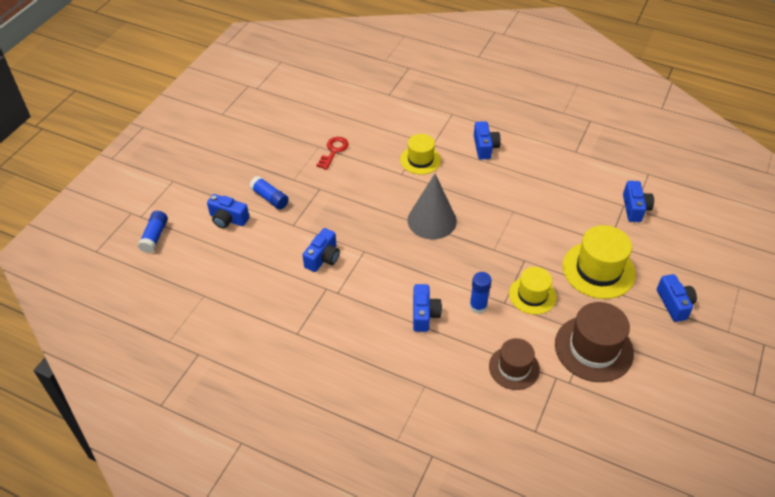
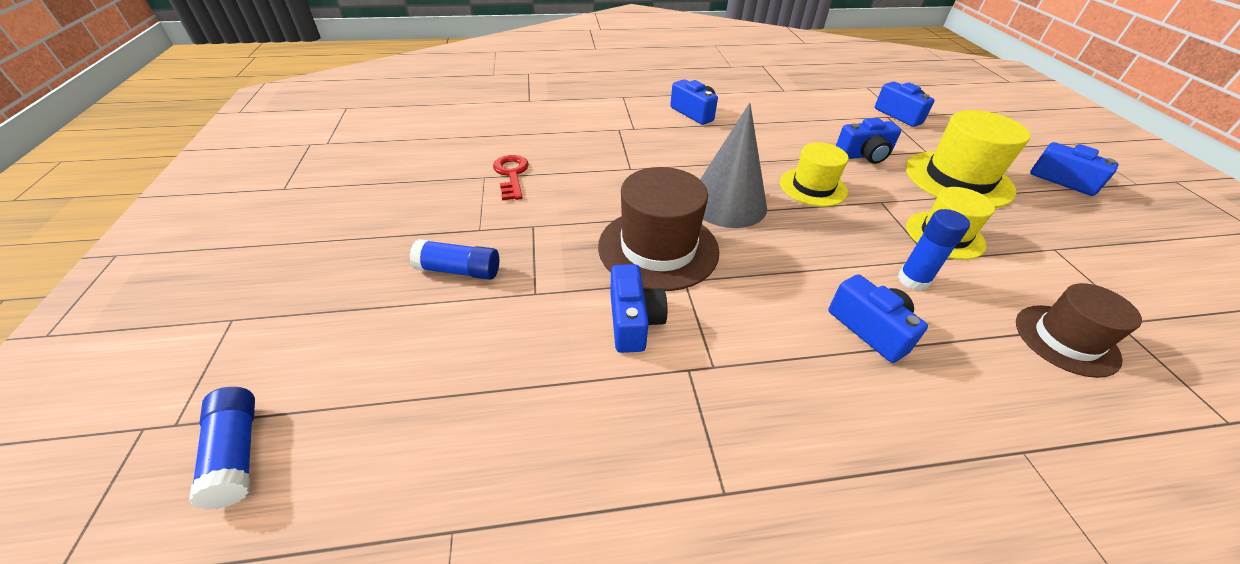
camera: 35 degrees left, 5 degrees down
(228, 219) = (401, 337): blue camera -> blue camera (864, 155)
(420, 160) = (637, 147): yellow hat -> yellow hat (813, 187)
(593, 348) = (1087, 263): brown hat -> brown hat (658, 248)

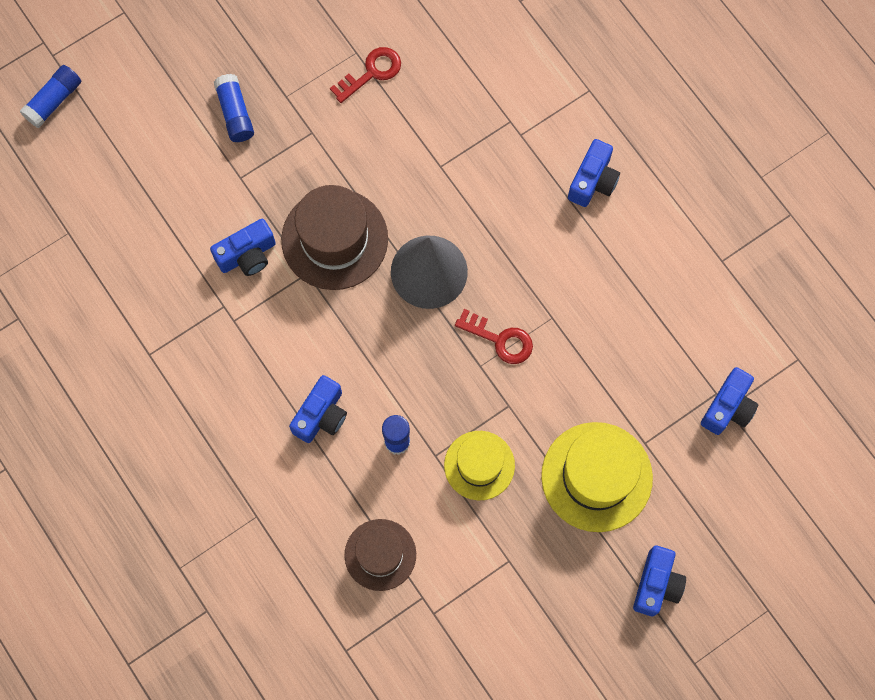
camera: 65 degrees right, 30 degrees up
(813, 187) = (500, 339): yellow hat -> red key
(864, 155) = (595, 378): blue camera -> none

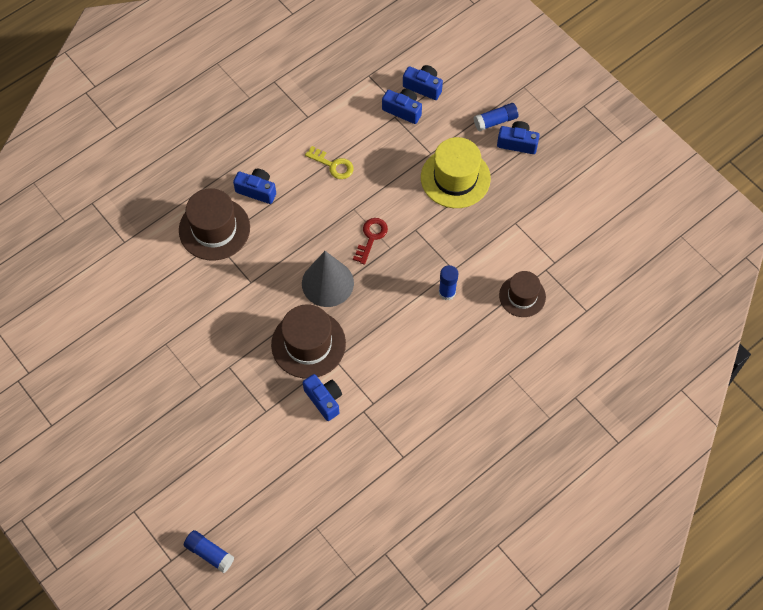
camera: 95 degrees left, 10 degrees down
(235, 113) = (215, 420): blue glue stick -> blue glue stick (495, 121)
(321, 415) = (434, 340): blue camera -> blue camera (423, 87)
(371, 72) = (181, 332): red key -> none
(479, 465) = (456, 243): yellow hat -> none
(532, 120) = (214, 229): none -> brown hat
(631, 293) = (333, 165): none -> yellow key

